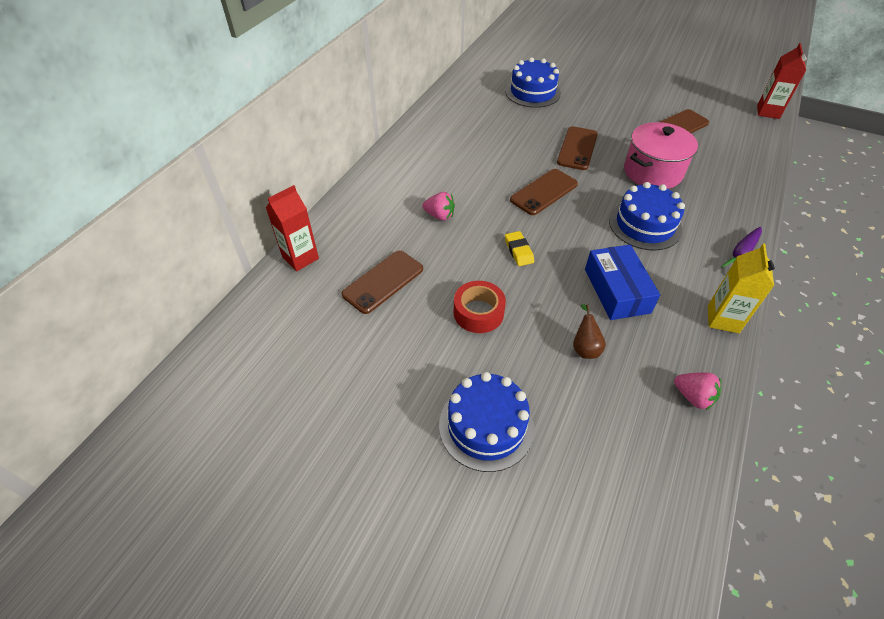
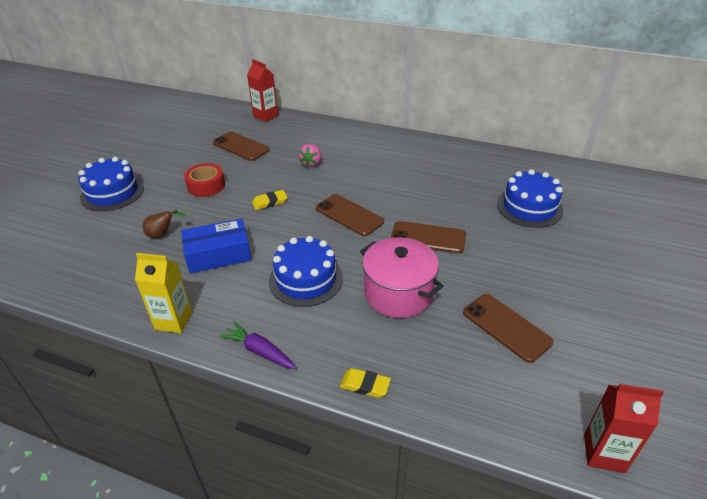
camera: 85 degrees right, 10 degrees down
(693, 397) = (99, 289): pink strawberry -> none
(754, 197) = (365, 385): none -> yellow eraser

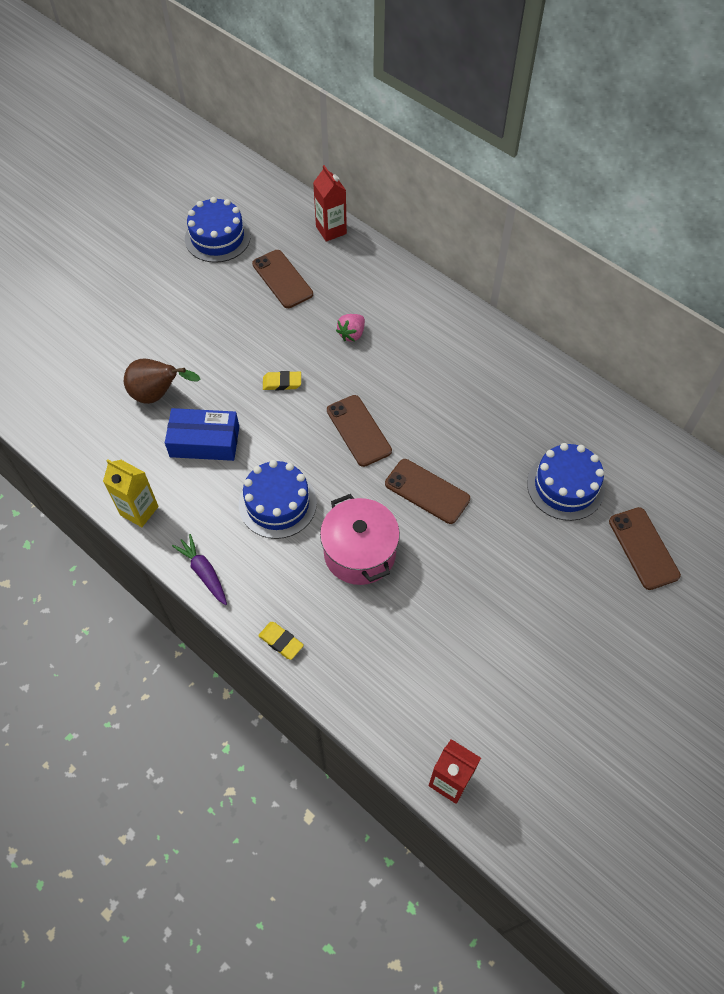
camera: 20 degrees right, 20 degrees up
(112, 192) = (123, 314): blue cake -> blue cake (217, 237)
(162, 235) = (158, 395): brown pear -> brown pear, size x1.71
(206, 186) = (223, 334): red tape -> none
(506, 327) = (443, 629): brown phone -> brown phone (643, 548)

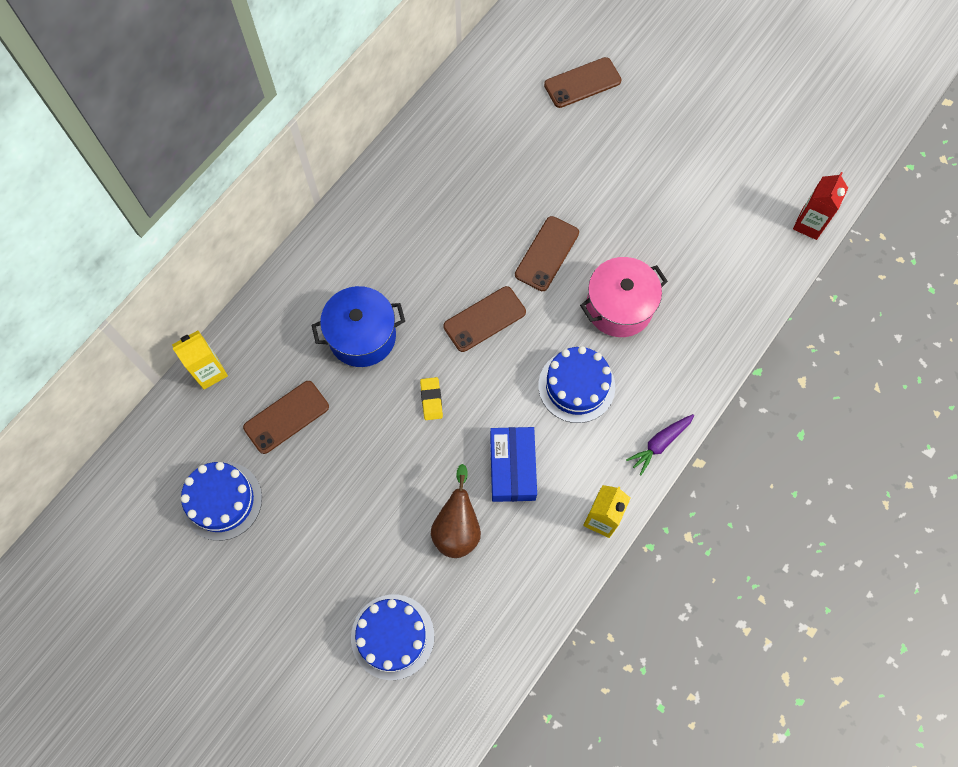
camera: 95 degrees left, 10 degrees up
(281, 641) = (716, 365): yellow eraser -> none
(331, 230) = (209, 372): red carton -> yellow carton
(351, 334) = (362, 336): pink strawberry -> blue pot
(565, 486) = (527, 140): blue cake -> blue cake (392, 636)

